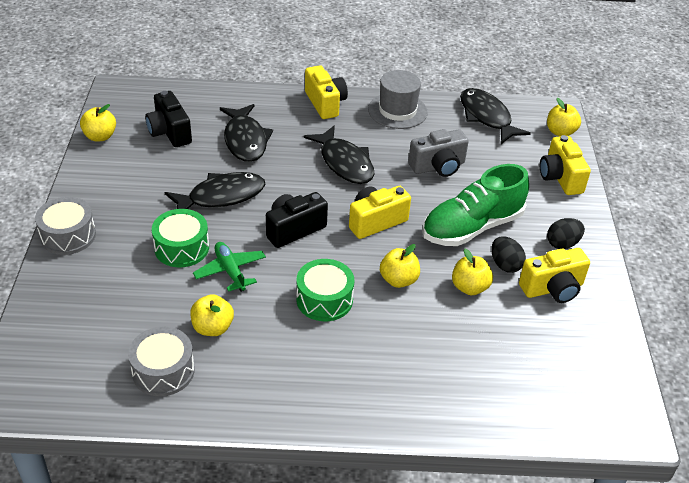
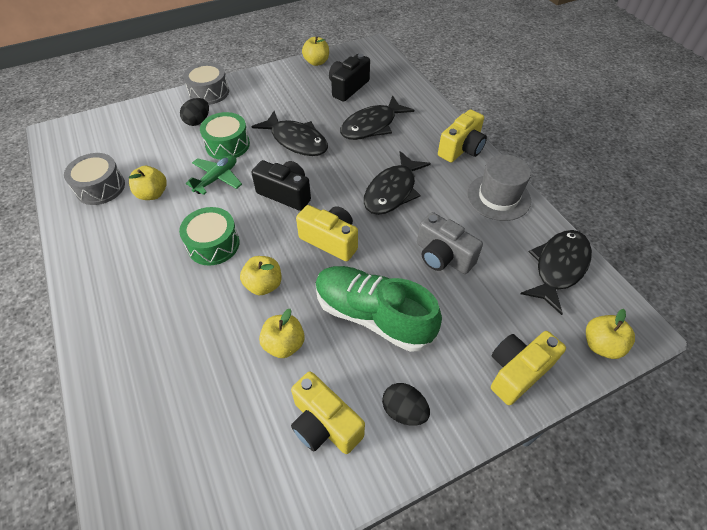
camera: 65 degrees right, 10 degrees up
(505, 265) = (335, 364): black egg -> black egg (198, 121)

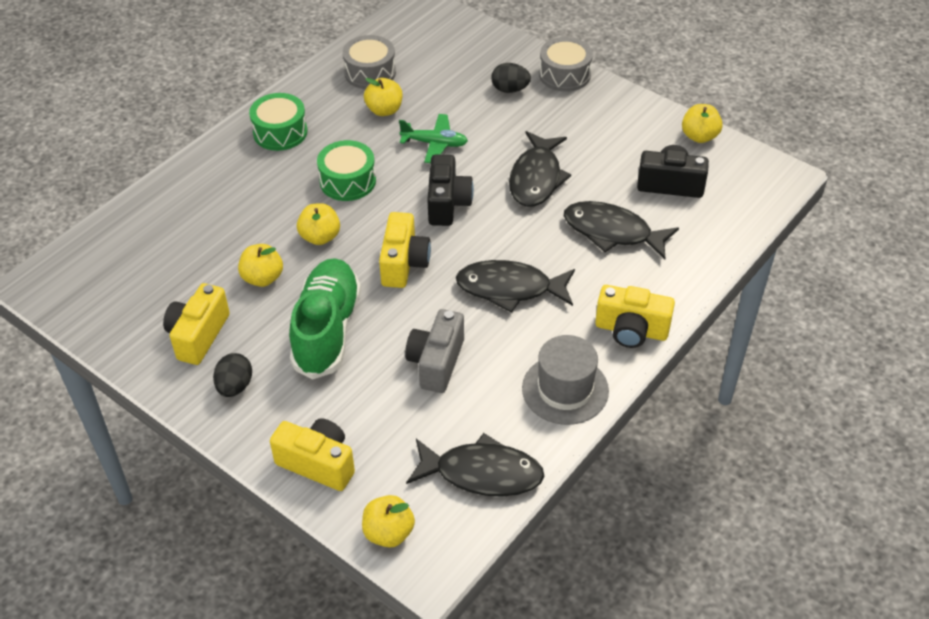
camera: 65 degrees right, 5 degrees down
(227, 145) = (490, 128): green drum -> green drum (280, 132)

